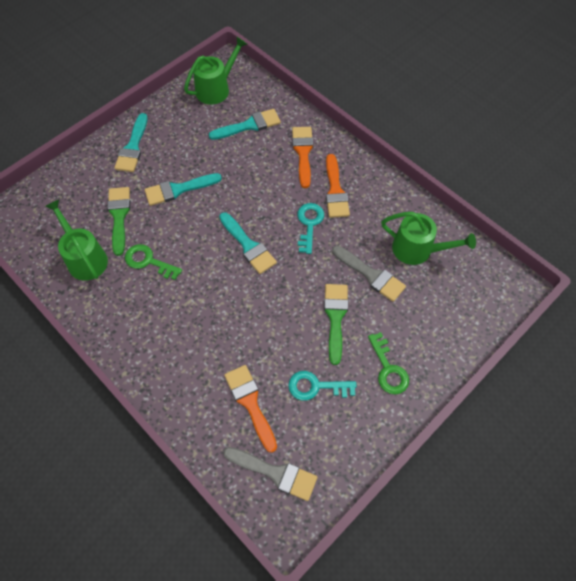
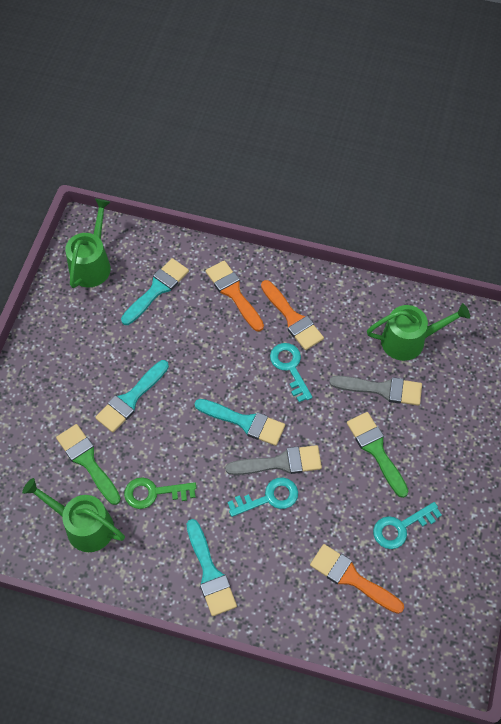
camera: 30 degrees left, 0 degrees up
(133, 147) = (47, 376): turquoise brush -> turquoise brush (210, 573)
(228, 309) = (269, 497): none -> turquoise key
(275, 473) = (417, 629): grey brush -> grey brush (280, 463)
(388, 369) = (454, 473): green key -> none

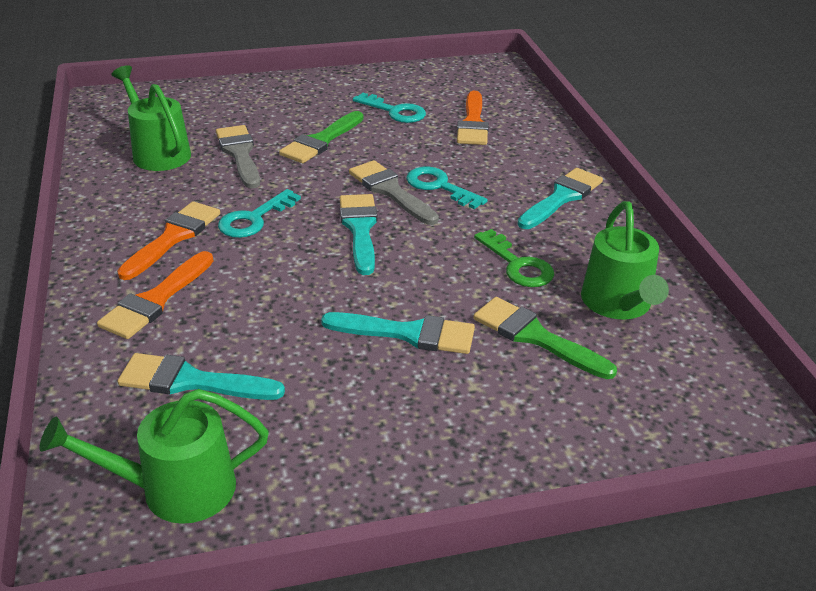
camera: 120 degrees left, 25 degrees down
(87, 461) = (535, 337): green brush -> green brush turned 105 degrees clockwise

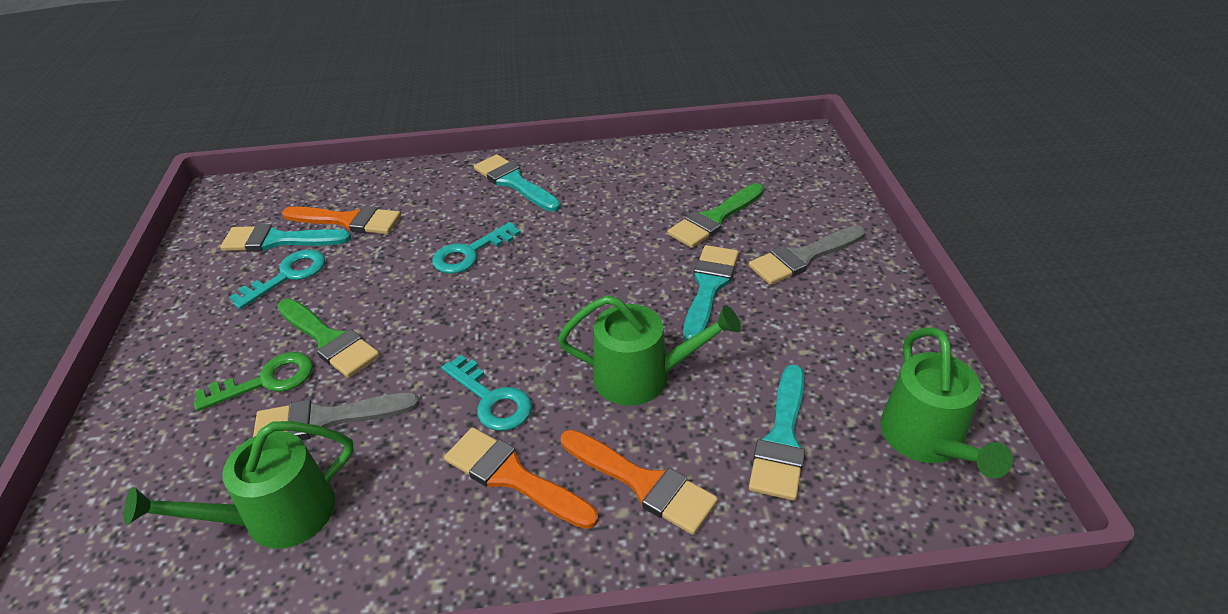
camera: 80 degrees left, 5 degrees up
(360, 229) = (534, 312): turquoise brush -> turquoise brush (278, 240)
(390, 191) = (466, 287): grey brush -> grey brush (803, 257)
(517, 265) = (615, 218): green key -> green key (266, 381)
(618, 304) = (674, 175): green watering can -> green watering can (642, 377)

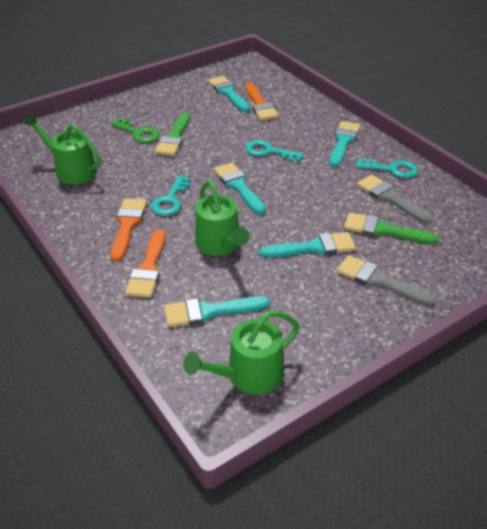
camera: 60 degrees right, 0 degrees up
(288, 276) = (206, 107): turquoise key -> turquoise key (391, 169)
(325, 419) = (127, 158): grey brush -> grey brush (390, 198)
(523, 311) = (238, 186): none -> turquoise brush

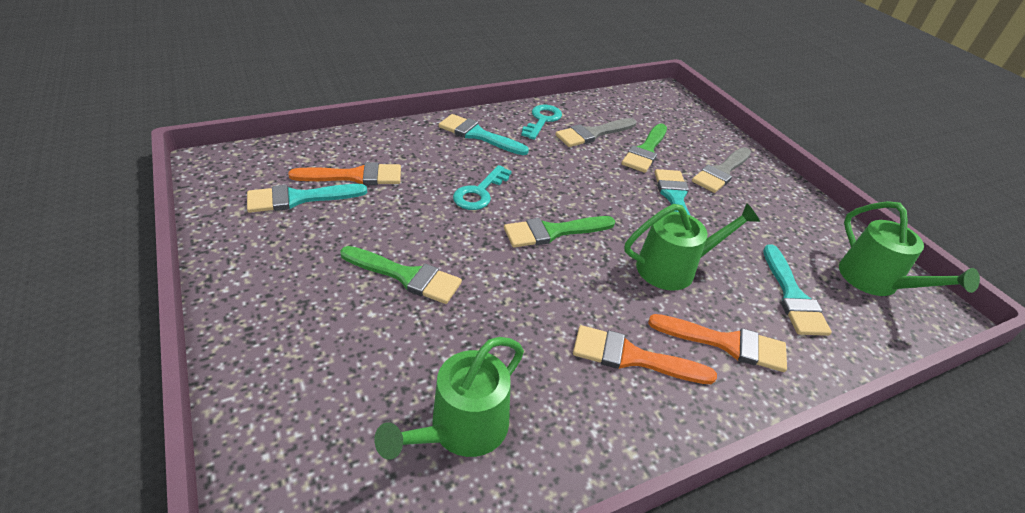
camera: 85 degrees left, 0 degrees up
(138, 133) = (371, 318): green key -> none
(170, 200) = (575, 302): turquoise key -> none
(238, 186) = (553, 232): turquoise brush -> green brush

